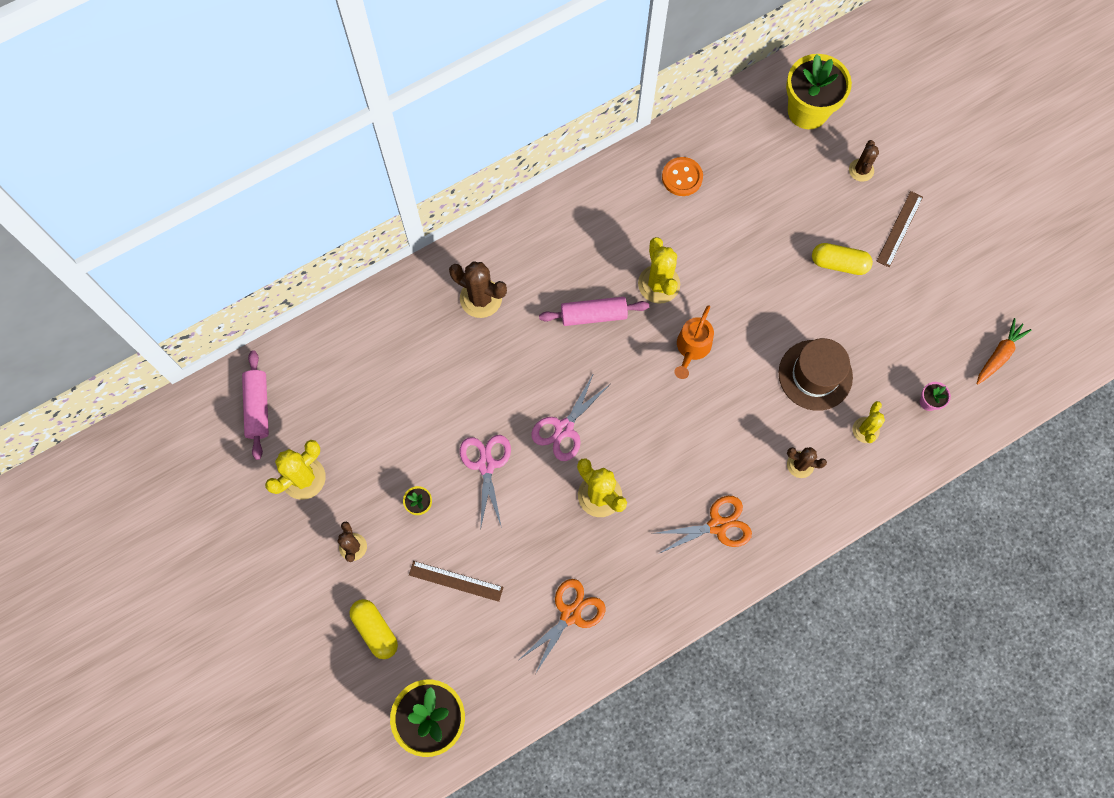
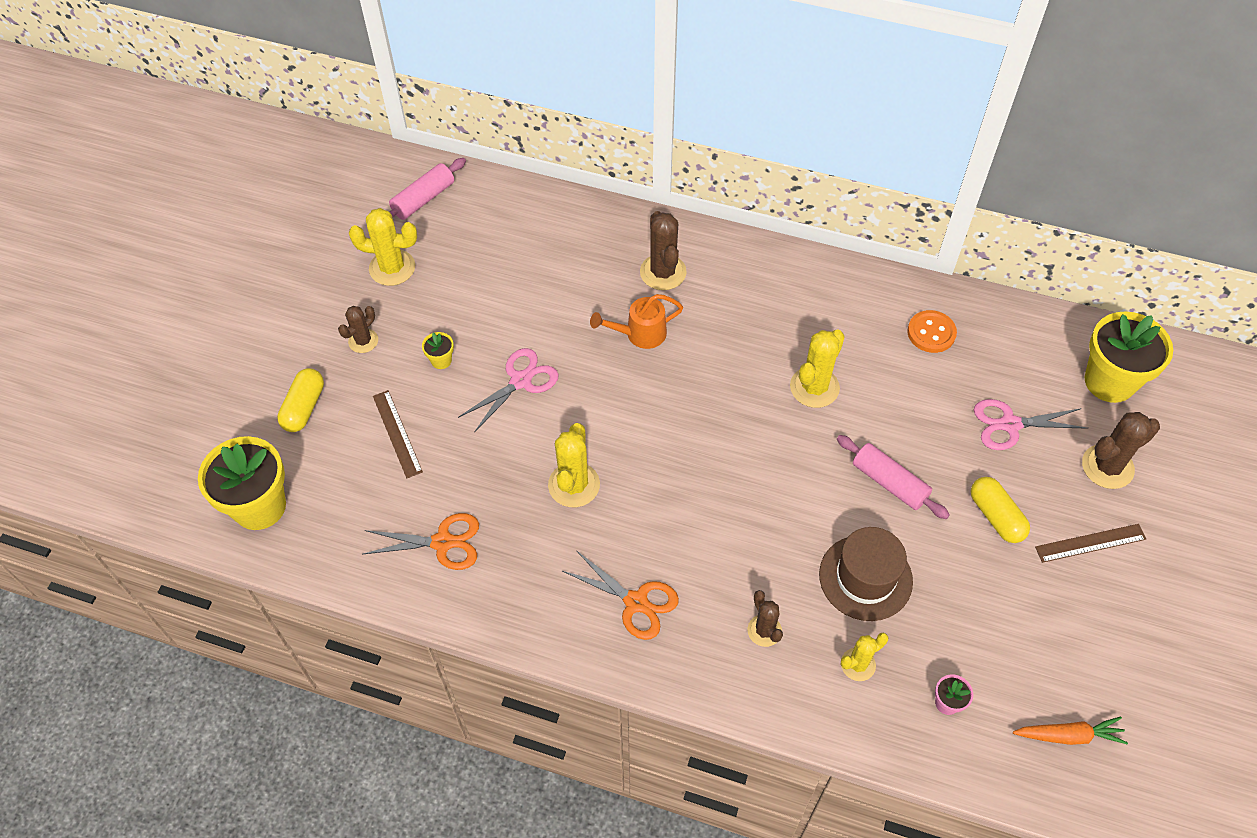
camera: 50 degrees right, 15 degrees down
(564, 429) = (608, 413): pink scissors -> pink scissors (1010, 425)
(593, 315) = (733, 360): pink rolling pin -> pink rolling pin (889, 482)
(692, 348) = (782, 456): orange watering can -> orange watering can (640, 334)
(861, 170) = (1107, 467): brown cactus -> brown cactus, size x1.61

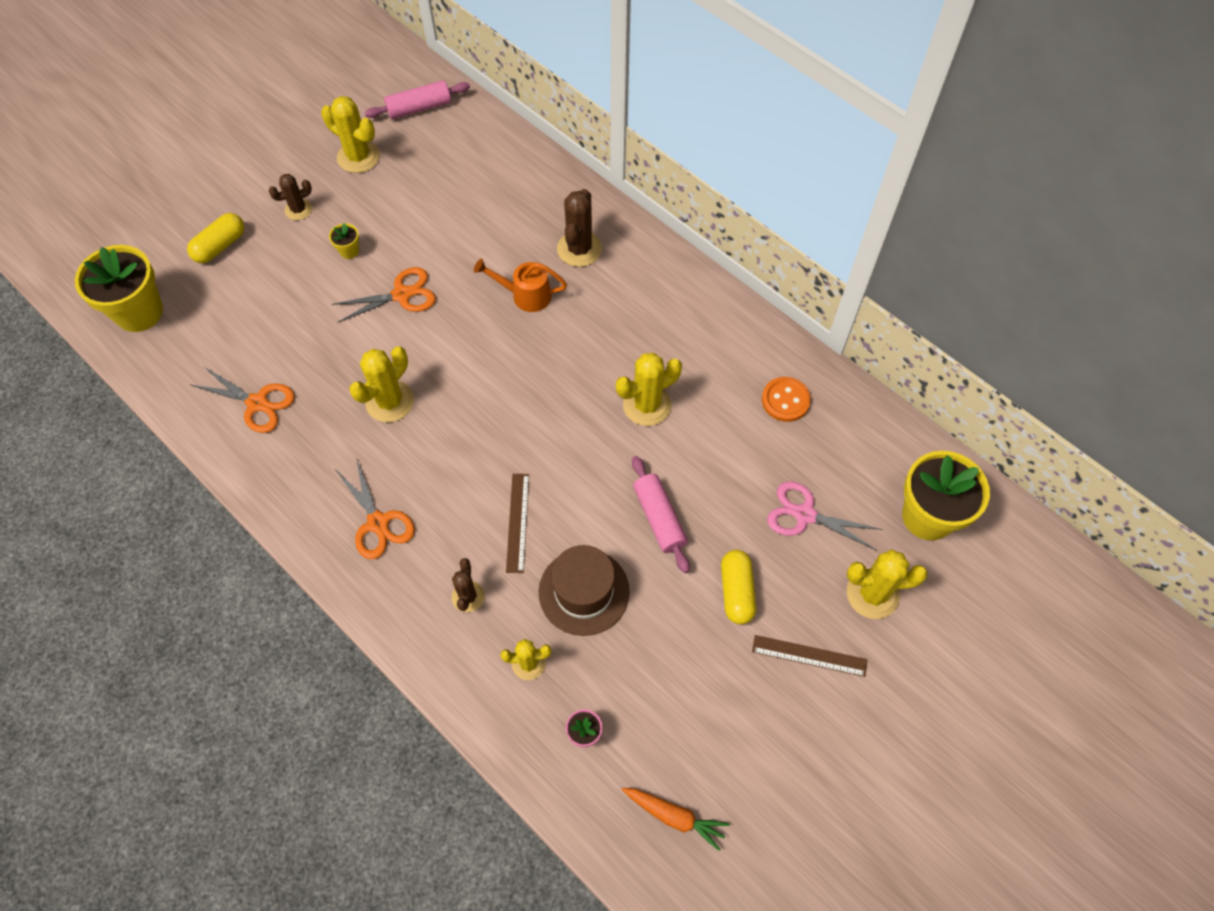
camera: 25 degrees right, 5 degrees up
(397, 433) = (277, 298): brown ruler -> brown ruler (517, 522)
(520, 381) = (402, 295): pink scissors -> orange scissors
(1107, 467) = (872, 594): brown cactus -> yellow cactus

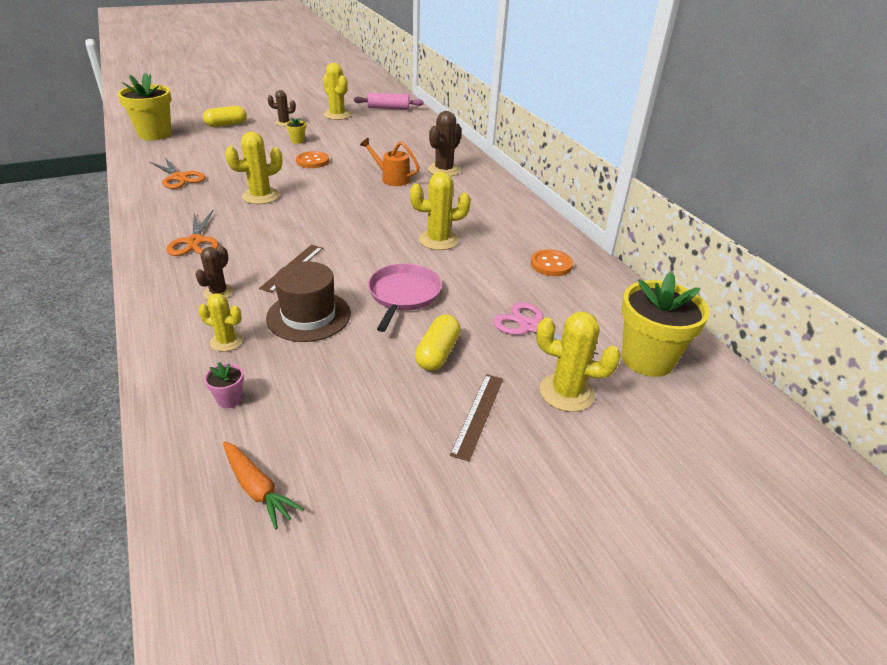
camera: 20 degrees right, 25 degrees down
(402, 295) = (312, 161): orange scissors -> orange button
(659, 518) = (403, 295): pink rolling pin -> pink pan
(809, 655) = (478, 415): brown ruler -> brown ruler turned 75 degrees clockwise

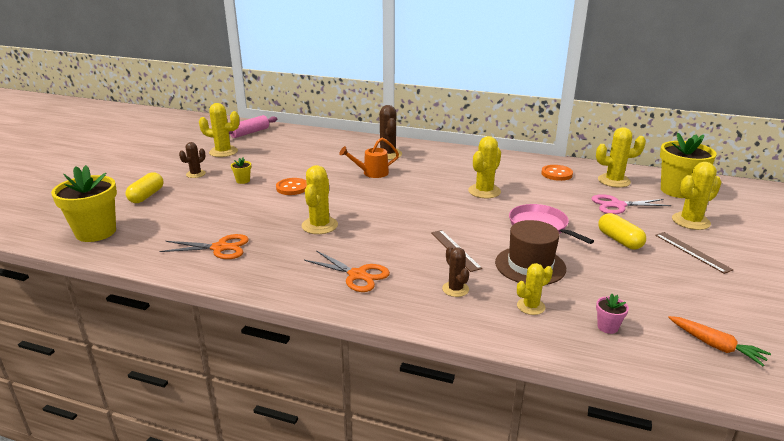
camera: 45 degrees left, 10 degrees down
(257, 489) = (715, 346): orange carrot -> orange carrot turned 45 degrees clockwise
(596, 305) = (614, 181): none -> yellow cactus

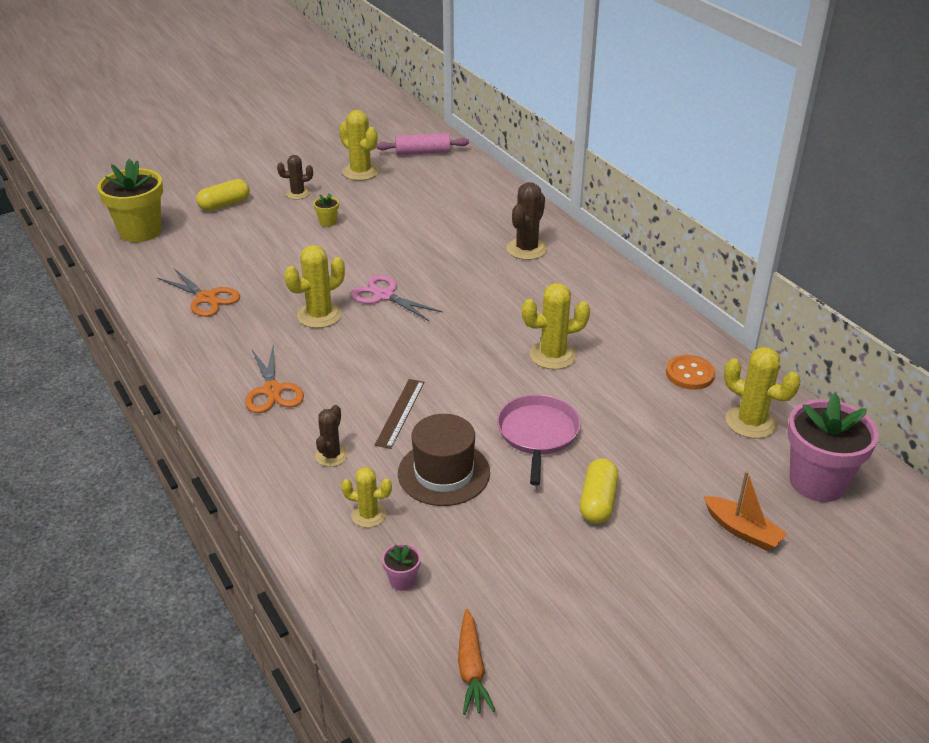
camera: 40 degrees right, 10 degrees up
(292, 188) = (360, 253): orange button -> none
(371, 173) = (467, 269): orange watering can -> none
(617, 205) = (686, 458): pink scissors -> pink scissors (384, 295)
(678, 191) = (817, 482): yellow flower pot -> pink flower pot
(690, 221) = (742, 531): yellow cactus -> orange boat
(692, 252) = (660, 566): brown ruler -> none

